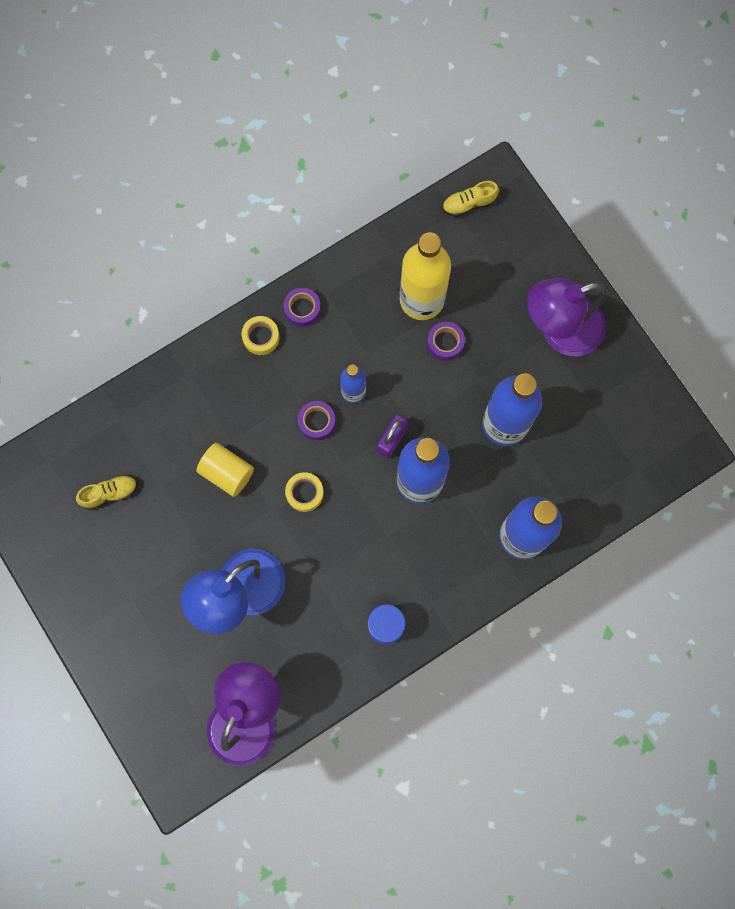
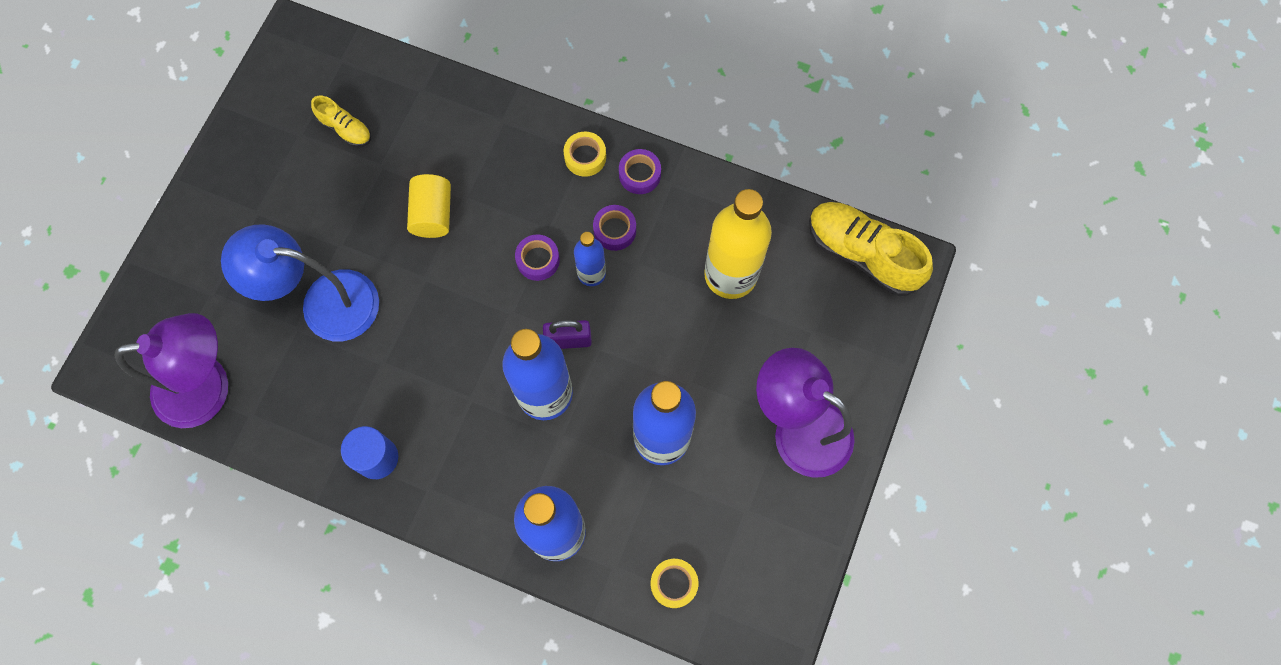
camera: 55 degrees right, 5 degrees down
(304, 493) = (460, 295): yellow tape -> yellow tape (674, 583)
(445, 343) = (703, 325): purple tape -> purple tape (614, 230)
(469, 204) = (862, 254): yellow shoe -> yellow shoe, size x1.91

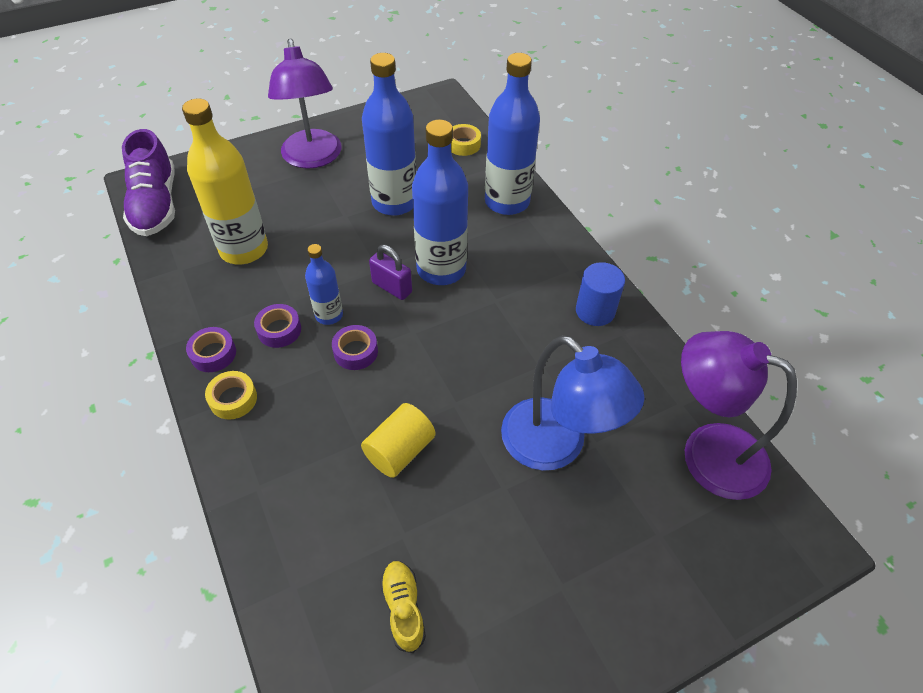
camera: 140 degrees left, 20 degrees down
(862, 254) = (156, 205): yellow shoe -> purple shoe

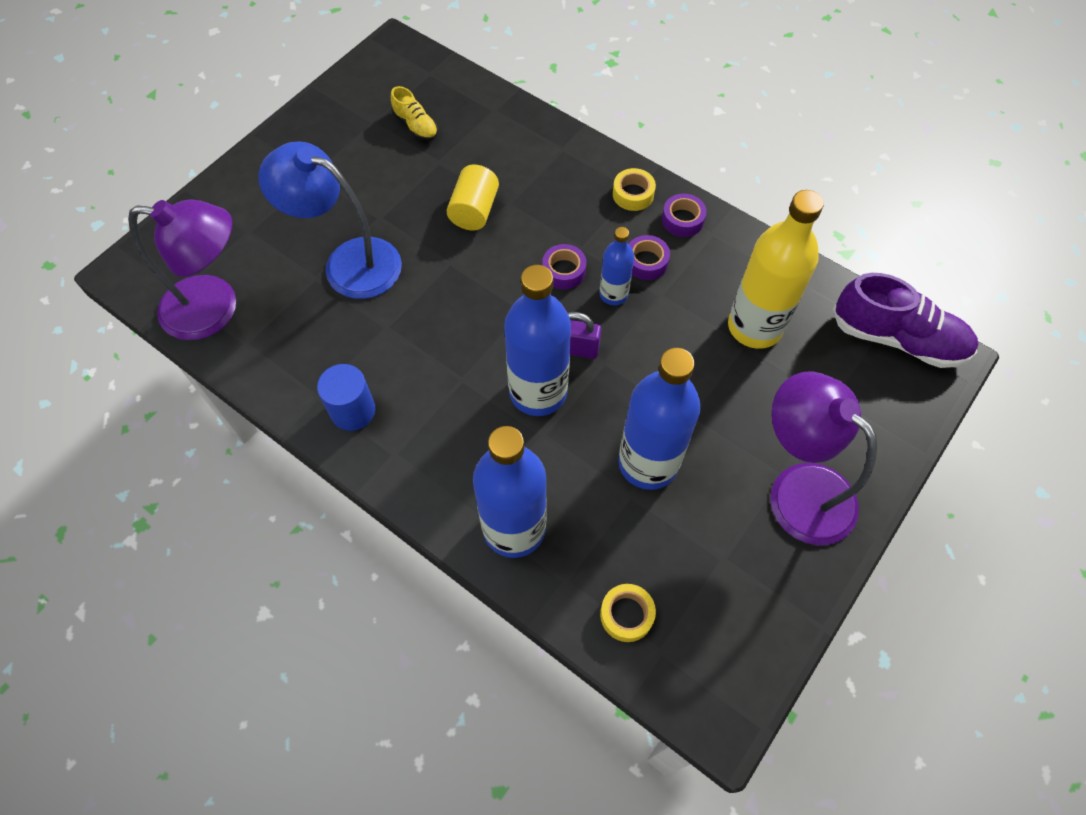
camera: 155 degrees right, 10 degrees up
(156, 205) = (897, 338): purple shoe -> purple shoe turned 150 degrees clockwise

